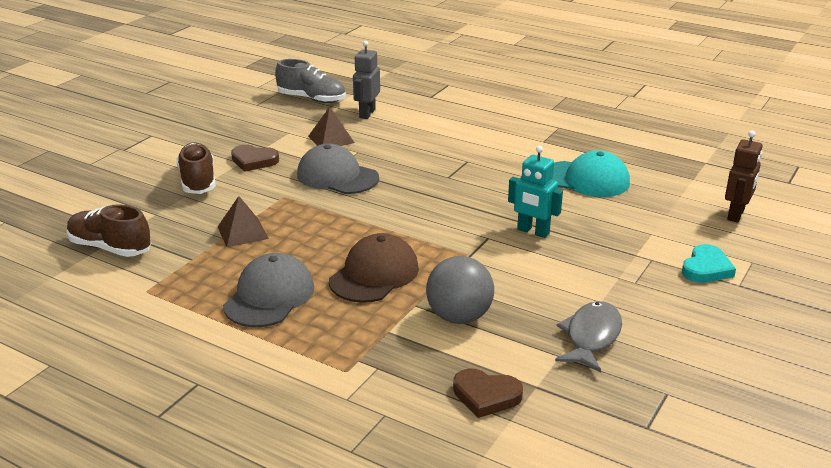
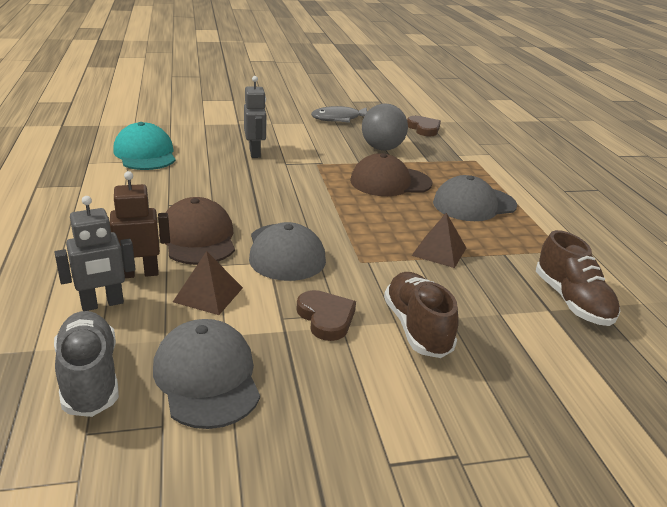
camera: 135 degrees left, 0 degrees up
(198, 181) = (417, 328): brown shoe -> brown shoe turned 135 degrees clockwise
(267, 119) = (207, 377): none -> grey cap
(400, 156) = (198, 238): none -> brown cap
(533, 231) = (255, 153): turquoise robot -> grey robot
(706, 268) = (227, 107): turquoise heart -> none
(736, 215) = (144, 108): brown robot -> brown robot (139, 273)

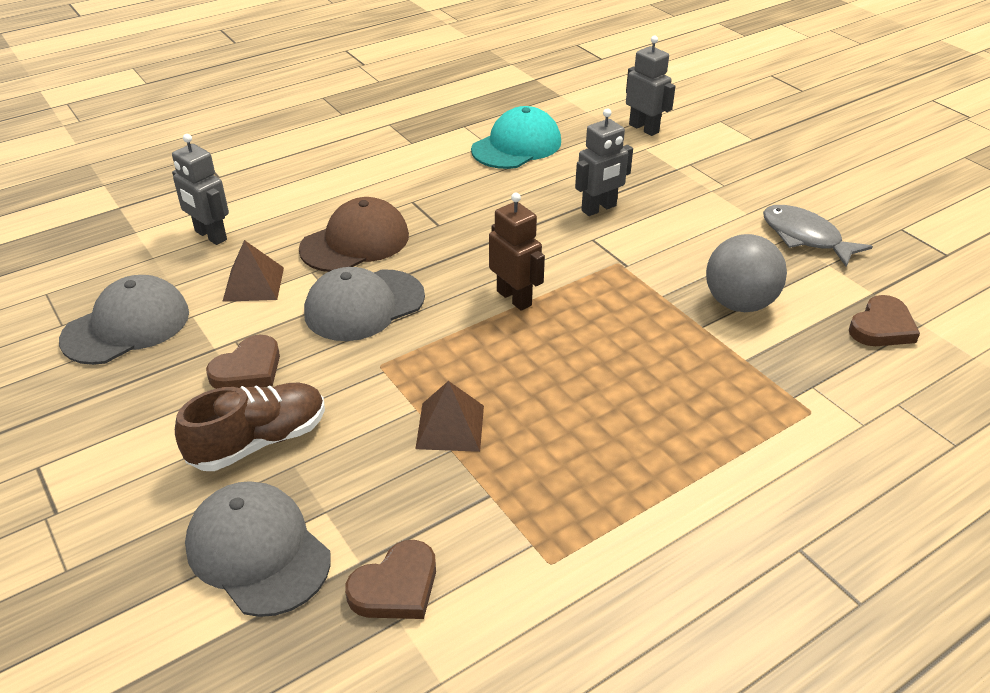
camera: 70 degrees right, 10 degrees up
(89, 377) = (109, 269): grey shoe -> none
(139, 273) = (269, 235): brown robot -> brown robot (514, 298)
(181, 117) = (644, 128): none -> grey robot
(390, 182) = (624, 338): brown cap -> none
(474, 204) = (628, 437): grey cap -> grey cap (258, 551)
(572, 301) = (396, 587): brown shoe -> brown heart

